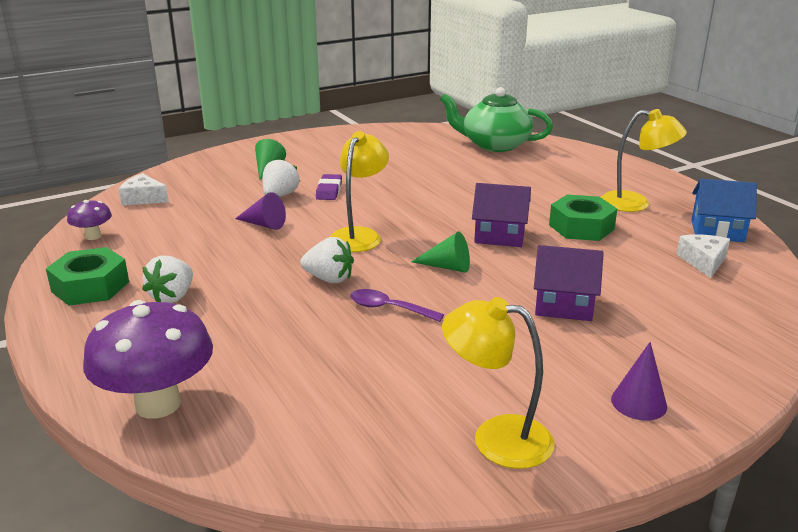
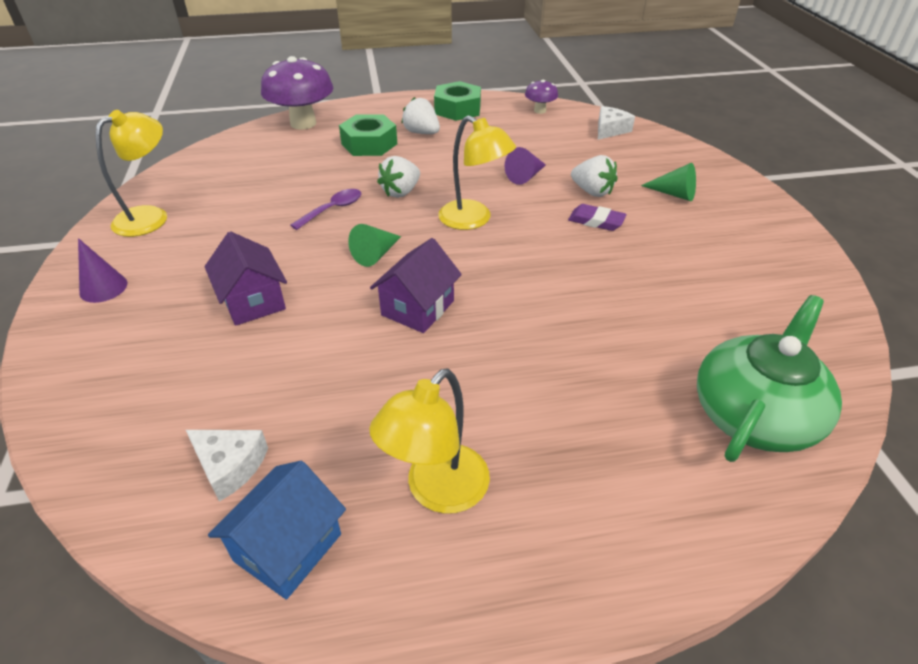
camera: 110 degrees right, 15 degrees up
(563, 305) = (253, 301): purple house -> purple house turned 60 degrees counterclockwise
(581, 227) = (397, 387): green nut -> green nut (369, 144)

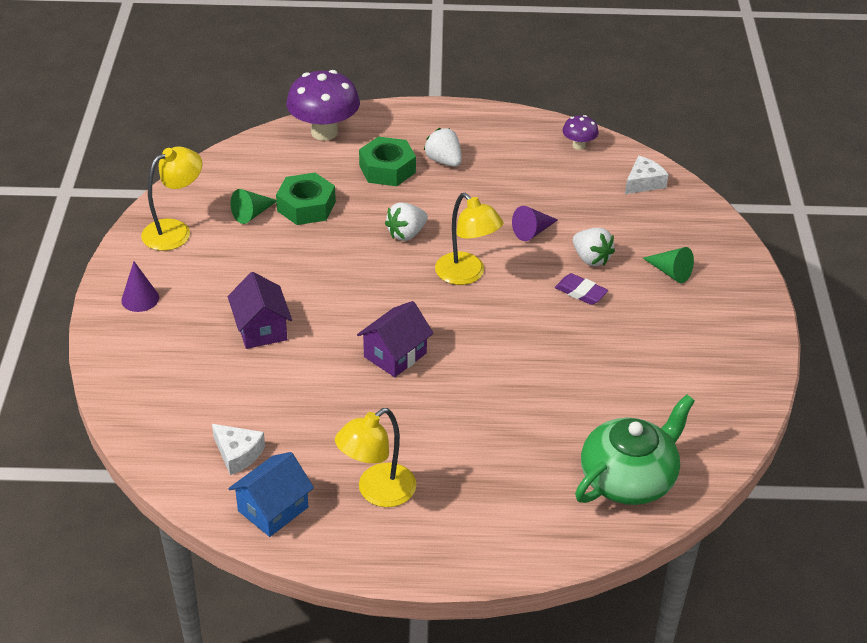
camera: 10 degrees right, 0 degrees up
(333, 209) = (339, 245): purple spoon -> none
(376, 254) = (370, 299): green cone -> green cone (252, 214)
(457, 109) = (490, 132): green nut -> green nut (306, 206)

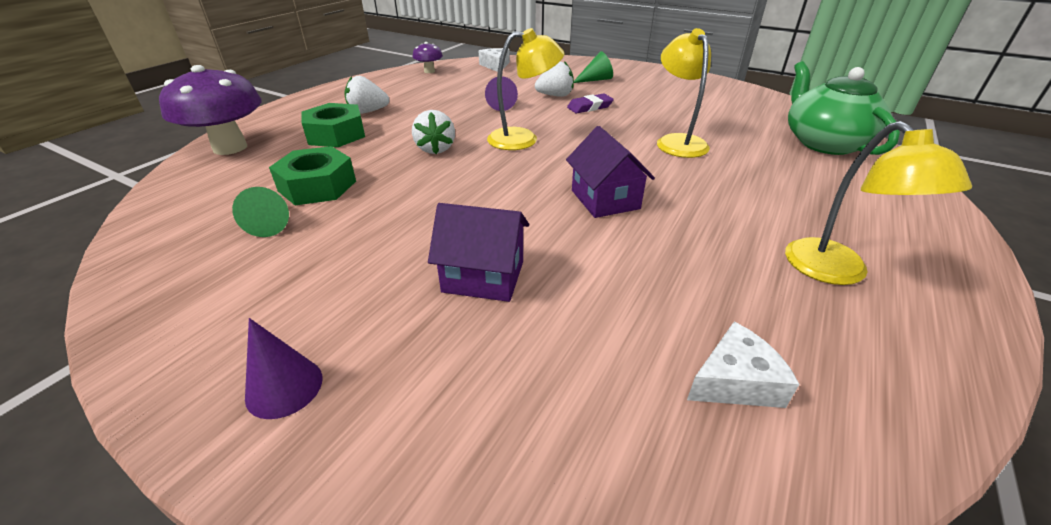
camera: 60 degrees left, 5 degrees down
(175, 231) = (198, 295): yellow lamp -> yellow lamp (677, 141)
(273, 509) = (872, 379): blue house -> none

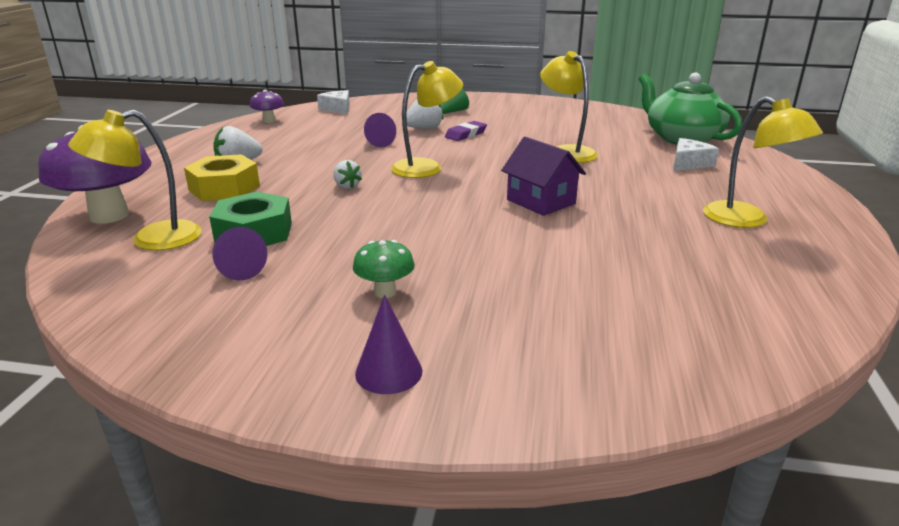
camera: 20 degrees left, 10 degrees down
(237, 178) = (152, 239): none -> yellow lamp
(272, 222) = (238, 268): green cone -> purple cone
(336, 134) = (224, 188): green nut -> yellow nut
(366, 281) = (385, 292): none -> green mushroom
(435, 149) = (347, 186): white strawberry -> white strawberry, size x0.66
(483, 276) = (487, 270): purple house -> none
(735, 381) = (725, 294): white cheese -> white cheese (689, 163)

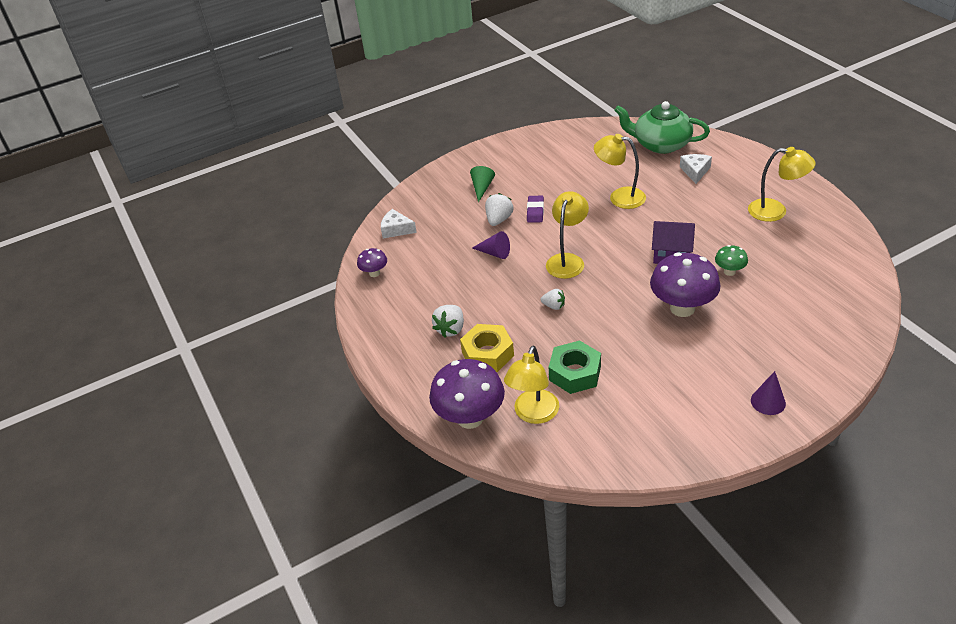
camera: 35 degrees left, 15 degrees up
(238, 268) = (614, 398): purple cone -> none
(385, 292) = (701, 365): green mushroom -> green mushroom (729, 271)
(466, 241) = (682, 308): none -> purple mushroom

